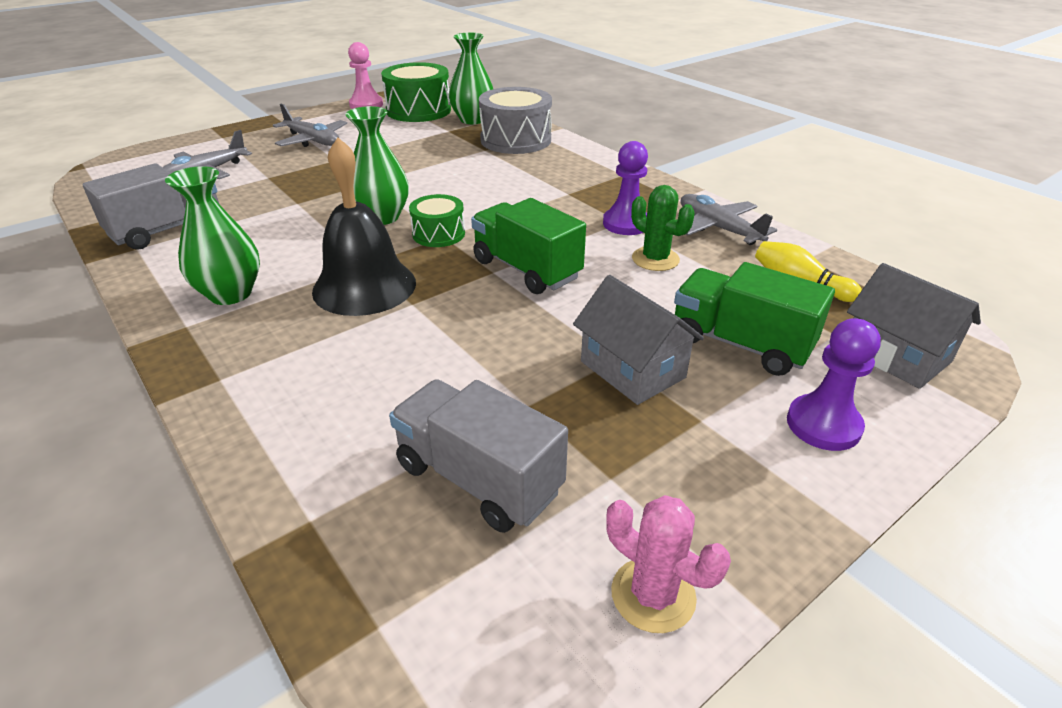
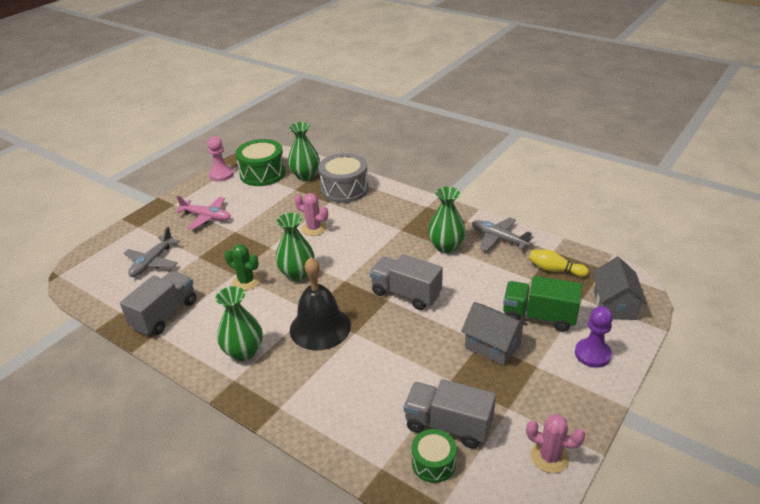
camera: 15 degrees left, 0 degrees up
(313, 141) = (207, 217): grey plane -> pink plane
(438, 234) = (340, 279): green drum -> green drum (433, 463)
(443, 173) = (314, 228): none -> pink cactus
(526, 269) = (406, 294): green truck -> grey truck
(626, 224) = (446, 246): purple pawn -> green vase
(655, 259) = (473, 270): green cactus -> green cactus (246, 281)
(896, 355) = (614, 305): grey house -> grey house turned 60 degrees clockwise

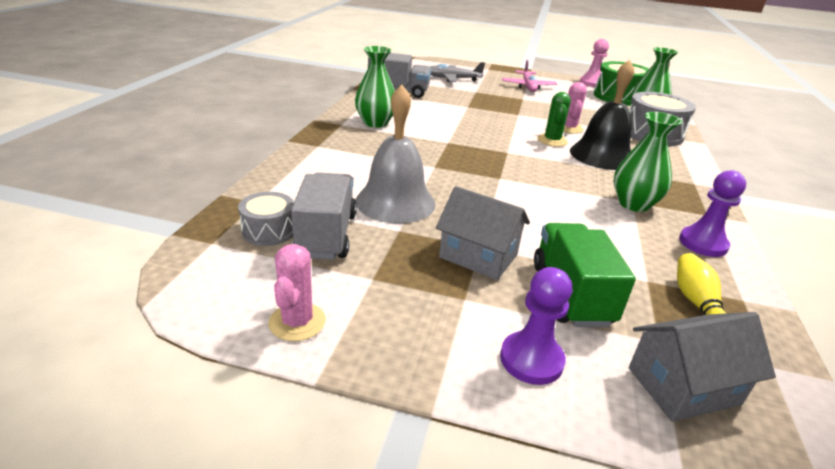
camera: 65 degrees right, 5 degrees down
(246, 281) = (462, 111): green cactus -> green cactus (552, 140)
(297, 274) = (494, 130): green vase -> none
(320, 327) = (429, 149): black bell -> black bell (602, 155)
(406, 294) = (519, 187): grey truck -> none
(408, 372) = (395, 202): none -> grey bell
(433, 463) = (269, 231): green drum -> grey drum
(492, 346) = (478, 256): grey house -> grey house turned 75 degrees counterclockwise
(498, 239) = (703, 243): grey plane -> purple pawn

